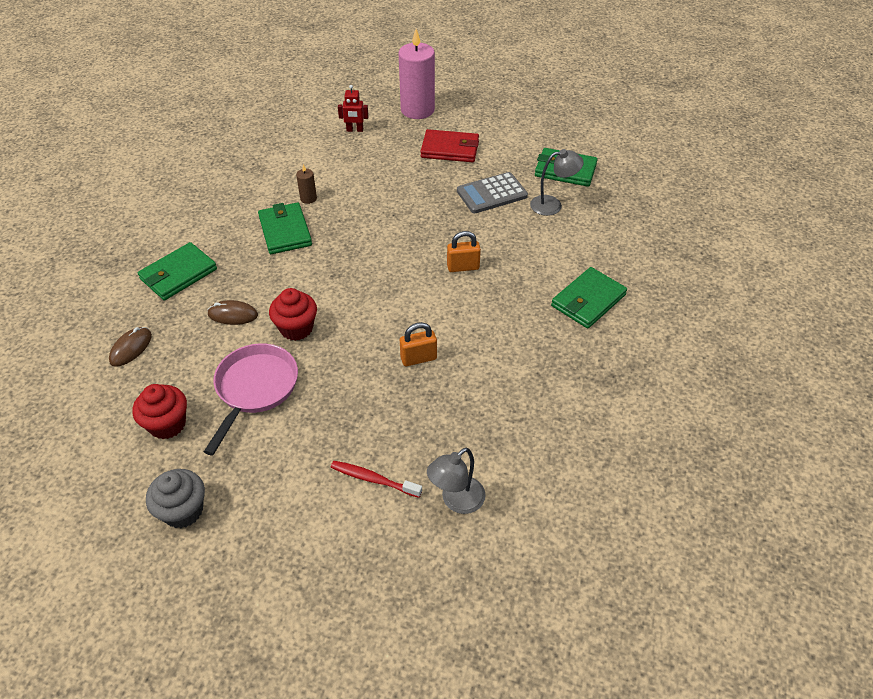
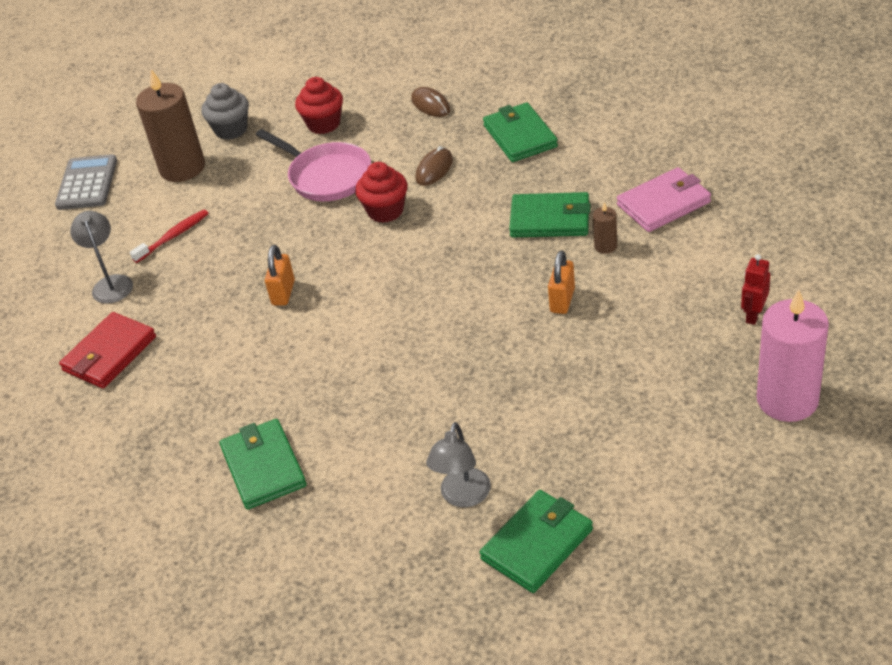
camera: 120 degrees right, 5 degrees down
(255, 182) = (663, 203): none -> pink wallet
(260, 528) = (182, 168): none -> brown candle
(450, 149) = (657, 413): red wallet -> red wallet (109, 354)
(463, 267) = (395, 362): orange padlock -> orange padlock (562, 300)
(492, 194) = (524, 433): grey calculator -> grey calculator (87, 183)

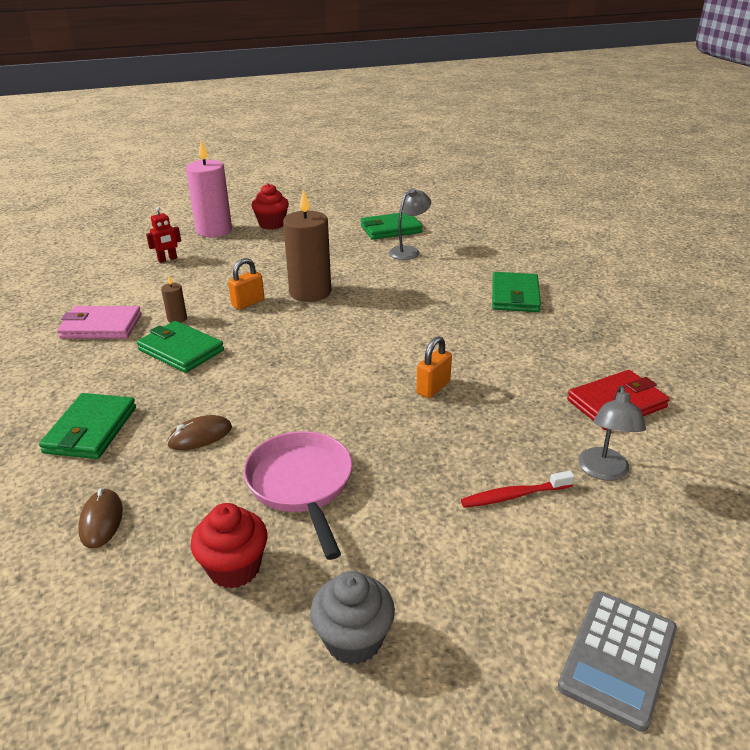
camera: 155 degrees left, 10 degrees down
(182, 168) = (460, 601): brown candle -> brown candle (310, 292)
(385, 211) = (286, 417): red cupcake -> red cupcake (272, 224)

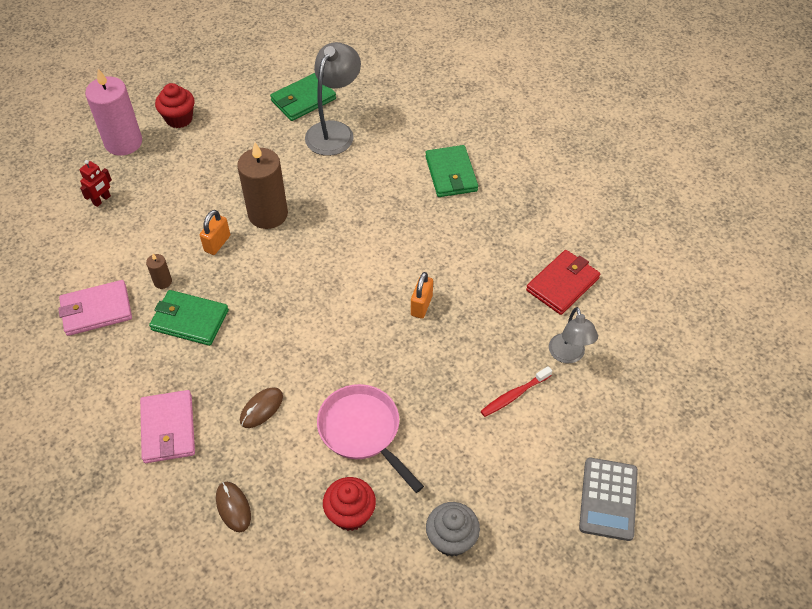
camera: 20 degrees left, 20 degrees up
(91, 430) = (168, 429): green wallet -> pink wallet
(409, 251) = (334, 131): grey lamp -> grey lamp, size x1.60

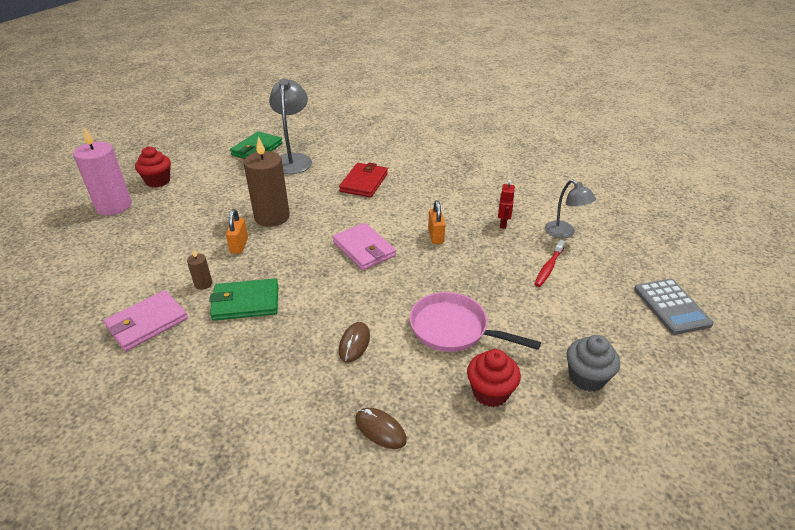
camera: 25 degrees left, 15 degrees down
(102, 200) = (112, 246): red robot -> red robot (503, 223)
(168, 429) = (274, 389): pink wallet -> pink wallet (364, 249)
(451, 174) = (398, 161): green wallet -> none
(562, 284) = (524, 197): red wallet -> red wallet (364, 182)

